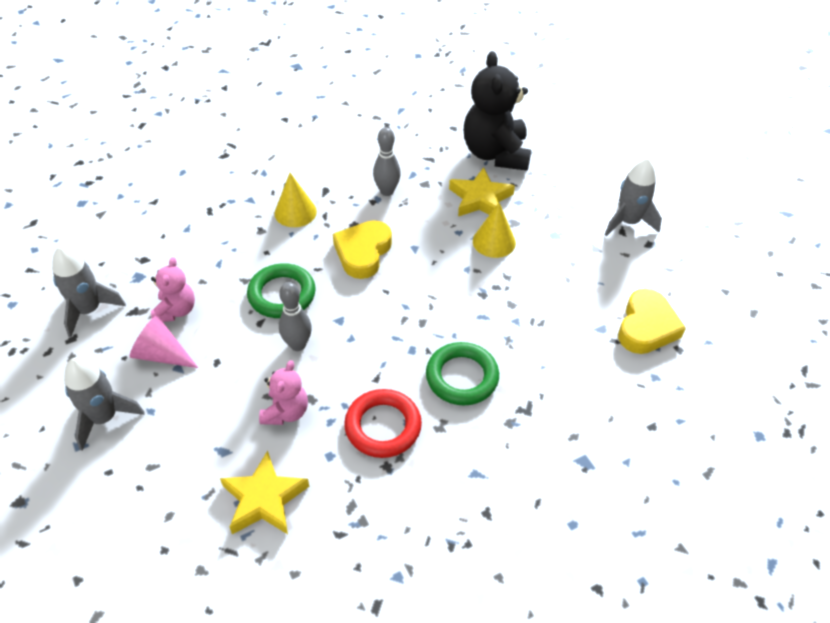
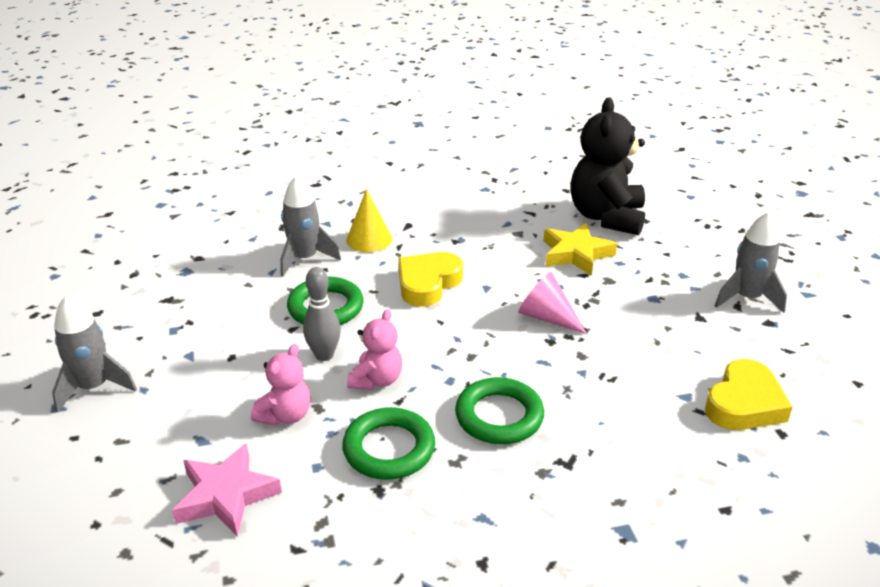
camera: 15 degrees right, 15 degrees down
(89, 310) = (125, 292): grey rocket -> grey rocket (305, 259)
(162, 354) = (178, 341): pink cone -> pink cone (547, 317)
(176, 310) = (210, 305): pink teddy bear -> pink teddy bear (376, 380)
(264, 499) = (226, 495): yellow star -> pink star
(383, 426) = (389, 449): red ring -> green ring
(387, 191) = (474, 234): grey bowling pin -> none
(494, 242) = (579, 294): yellow cone -> none

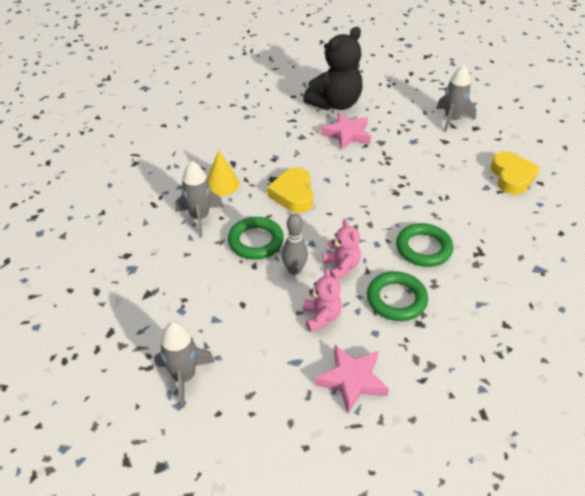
camera: 40 degrees left, 10 degrees up
(547, 317) = (378, 180): pink cone -> none
(576, 254) = (347, 134): yellow star -> pink star
(606, 217) = (335, 104): black teddy bear -> black teddy bear turned 105 degrees counterclockwise

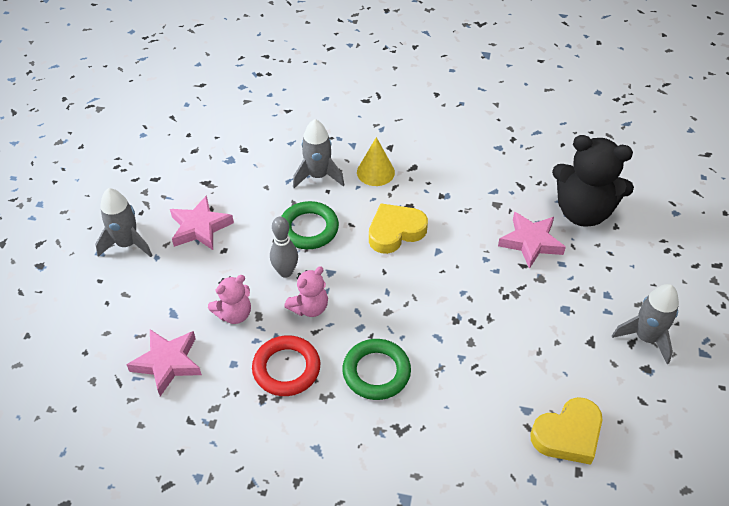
camera: 65 degrees right, 5 degrees up
(203, 314) = (200, 227): none -> pink star
(396, 299) = (286, 368): green ring -> red ring

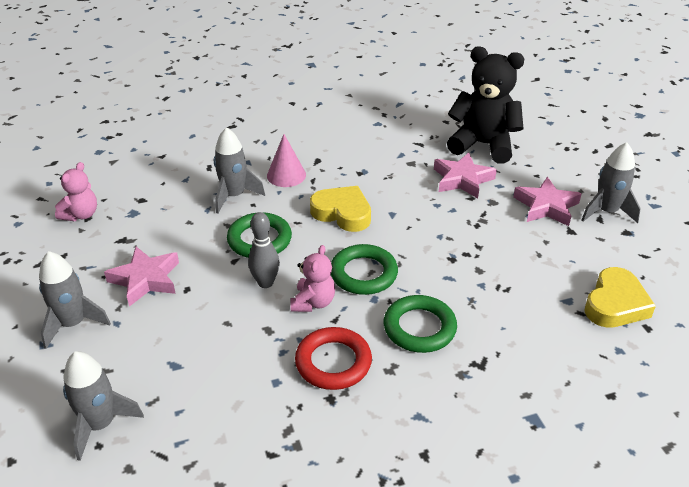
camera: 30 degrees left, 10 degrees down
(95, 337) = (100, 425): none -> grey rocket
(167, 363) = (204, 412): pink star -> pink star (546, 206)
(234, 314) = (242, 338): pink teddy bear -> pink teddy bear (81, 215)
(369, 299) = (363, 273): none -> green ring
(375, 172) = (286, 175): yellow cone -> pink cone
(395, 231) = (342, 213): yellow heart -> yellow heart turned 90 degrees clockwise
(583, 212) = (483, 145): black teddy bear -> black teddy bear turned 150 degrees counterclockwise

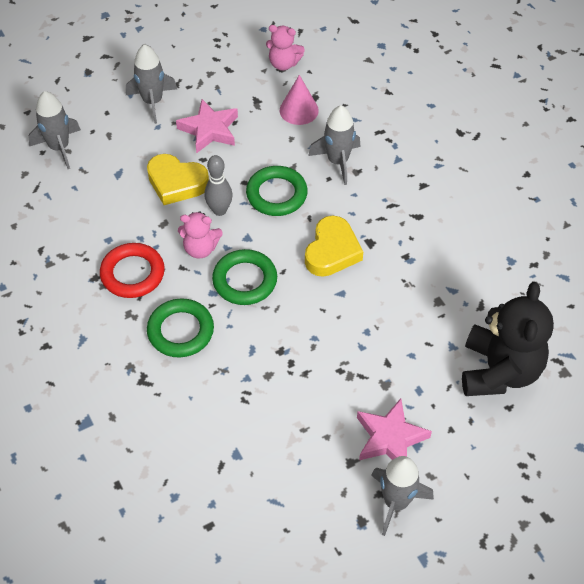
camera: 80 degrees right, 15 degrees up
(286, 175) = (383, 195): pink cone -> pink cone (299, 110)
(462, 179) = (420, 353): pink star -> none
(615, 304) = (238, 498): yellow heart -> yellow heart (176, 183)

